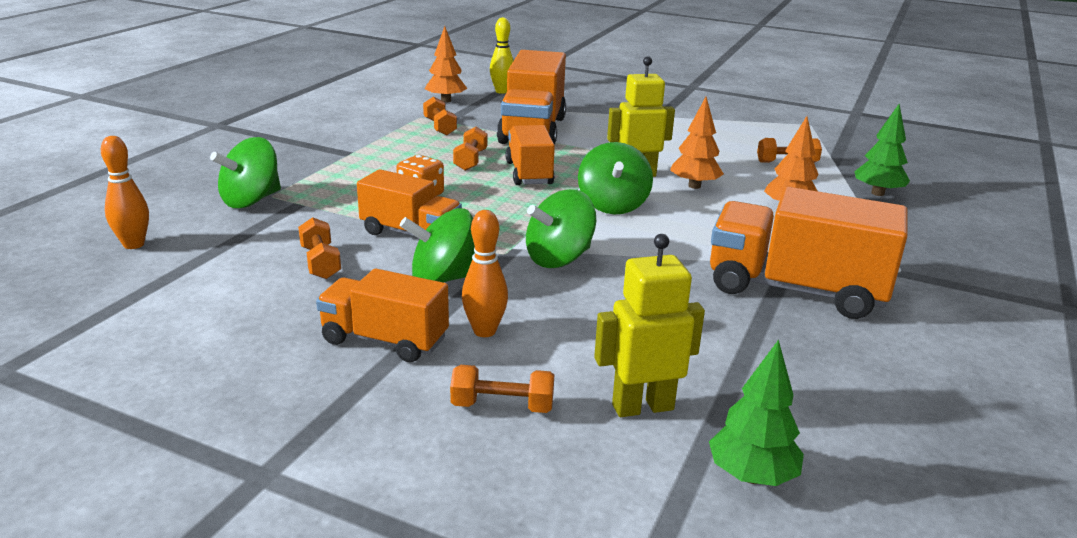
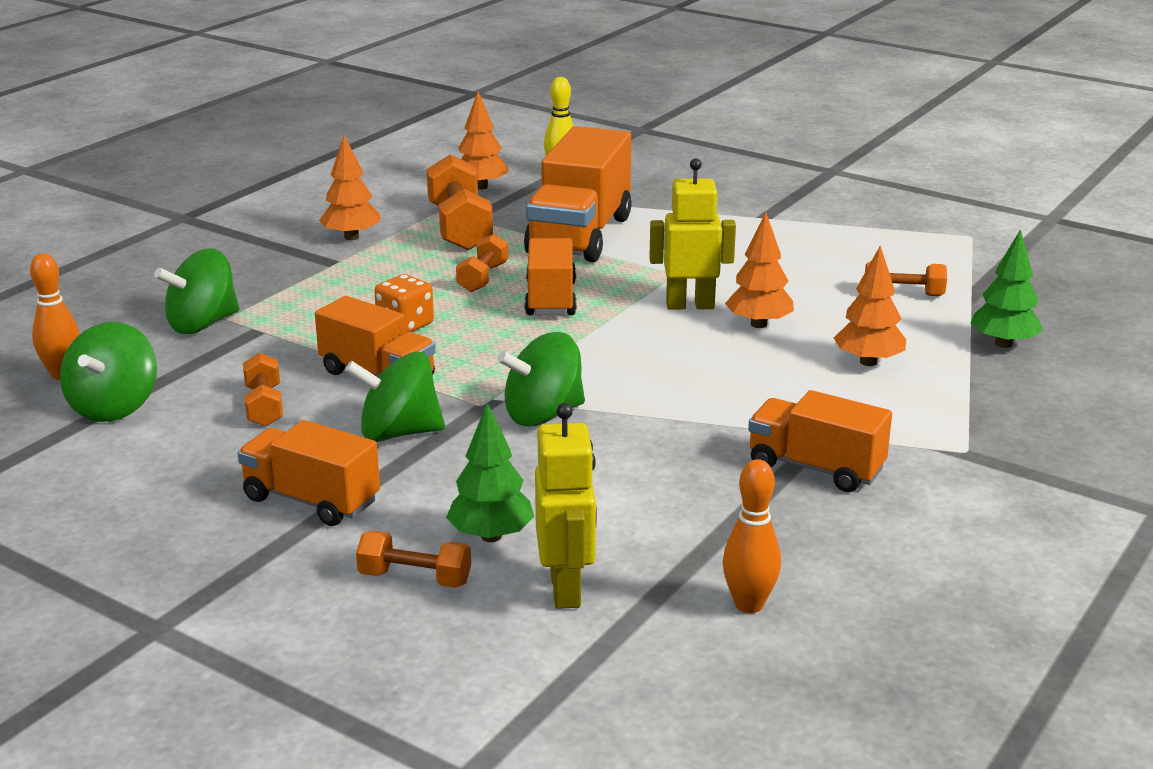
camera: 10 degrees right, 0 degrees up
(357, 135) = (351, 237): none -> orange tree
(440, 127) = (460, 227): orange dumbbell -> orange dumbbell, size x1.79
(484, 331) = (424, 496): orange bowling pin -> orange bowling pin (749, 604)
(613, 205) = (639, 347): green spinning top -> green spinning top (114, 407)
(642, 407) = (566, 589): yellow robot -> yellow robot turned 90 degrees clockwise
(751, 476) = (651, 667): green tree -> green tree (491, 536)
(795, 289) = (815, 468): orange truck -> orange truck, size x0.62

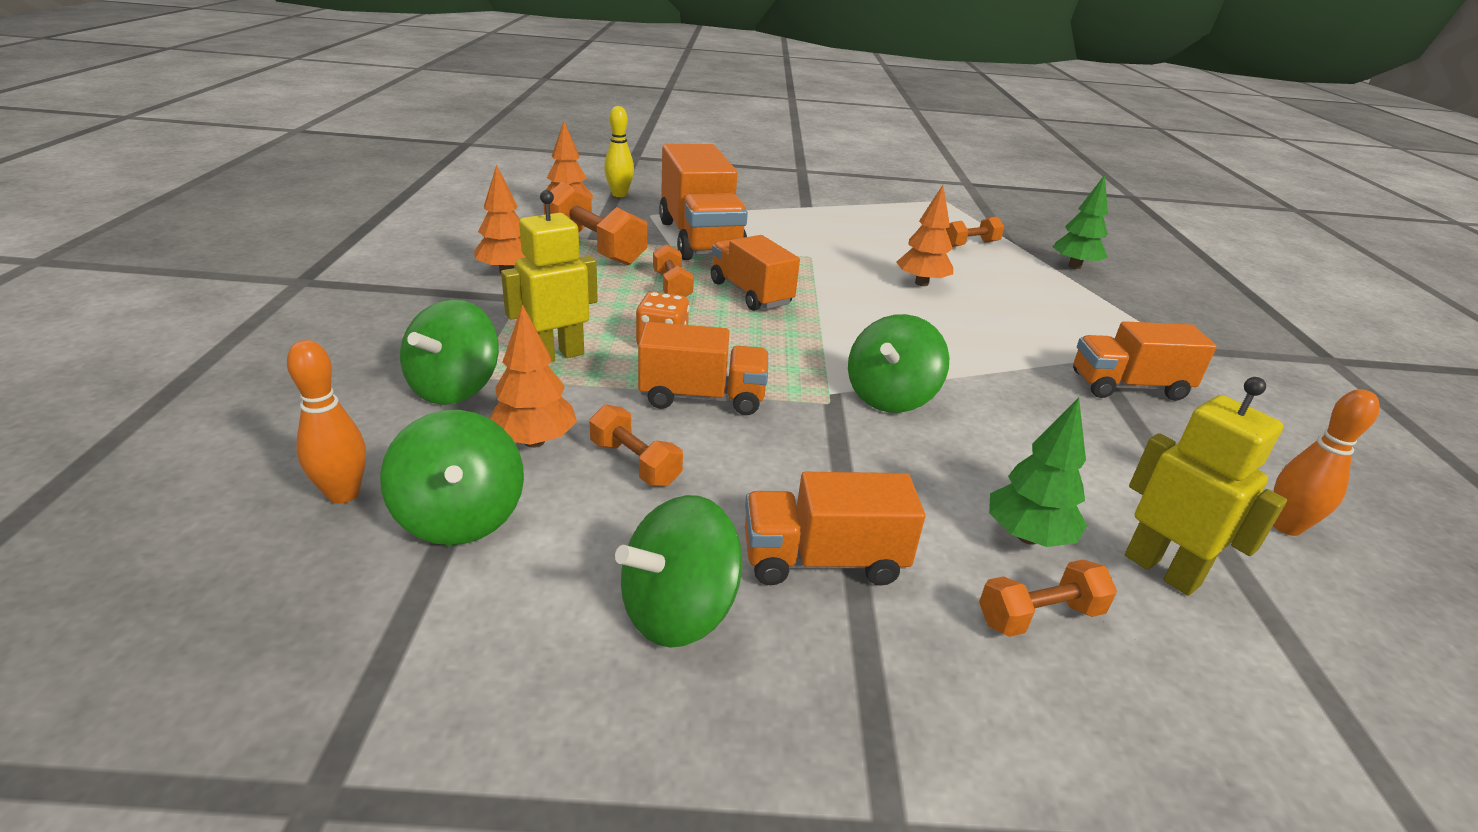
camera: 35 degrees left, 5 degrees up
(398, 433) = (800, 452): green spinning top -> green spinning top (678, 611)
(690, 305) = (856, 278): yellow robot -> yellow robot (556, 355)
(868, 362) = (1027, 296): orange tree -> orange tree (534, 441)

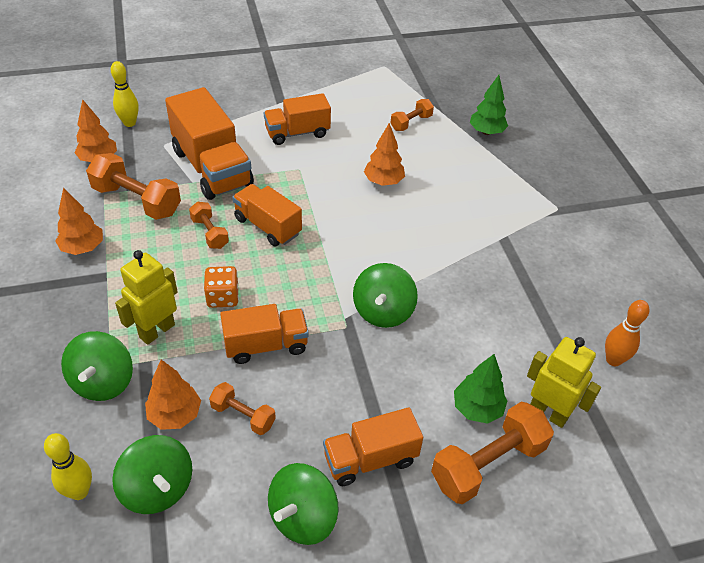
camera: 15 degrees left, 15 degrees up
(343, 494) = (79, 491): orange bowling pin -> yellow bowling pin
(1039, 616) = (488, 464): orange dumbbell -> orange dumbbell, size x1.79
(1128, 386) = (527, 259): orange truck -> orange truck (297, 133)

